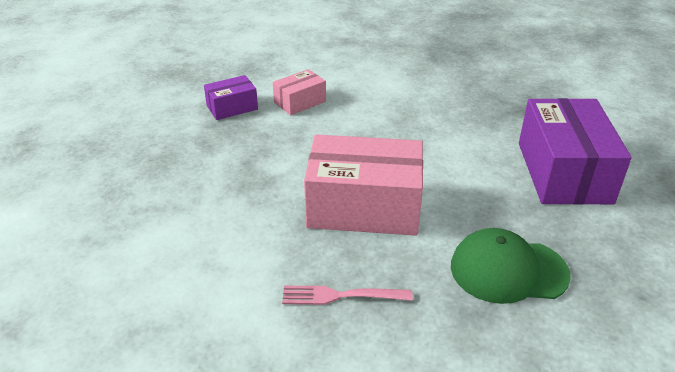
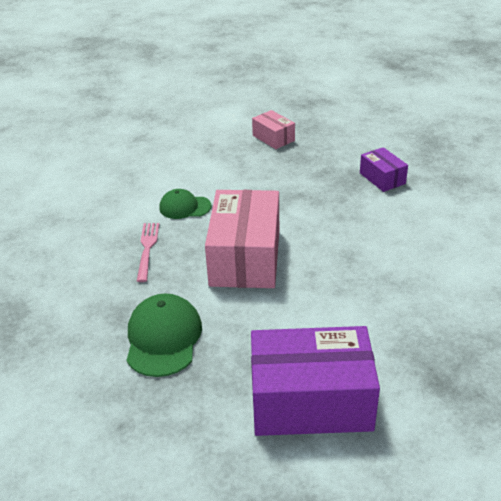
camera: 90 degrees right, 0 degrees up
(249, 261) = (185, 207): none -> green cap
(300, 102) = (403, 214): pink box -> pink box (273, 138)

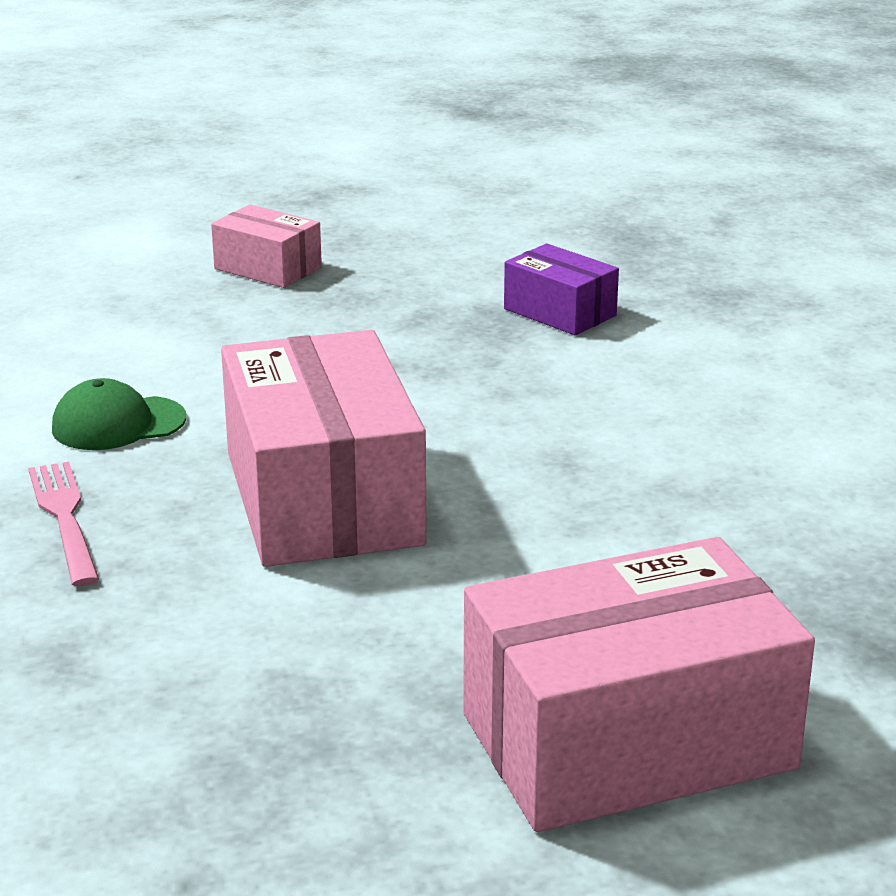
camera: 20 degrees left, 10 degrees down
(163, 338) = (202, 687): green cap -> none
(311, 401) = (627, 741): purple box -> pink box

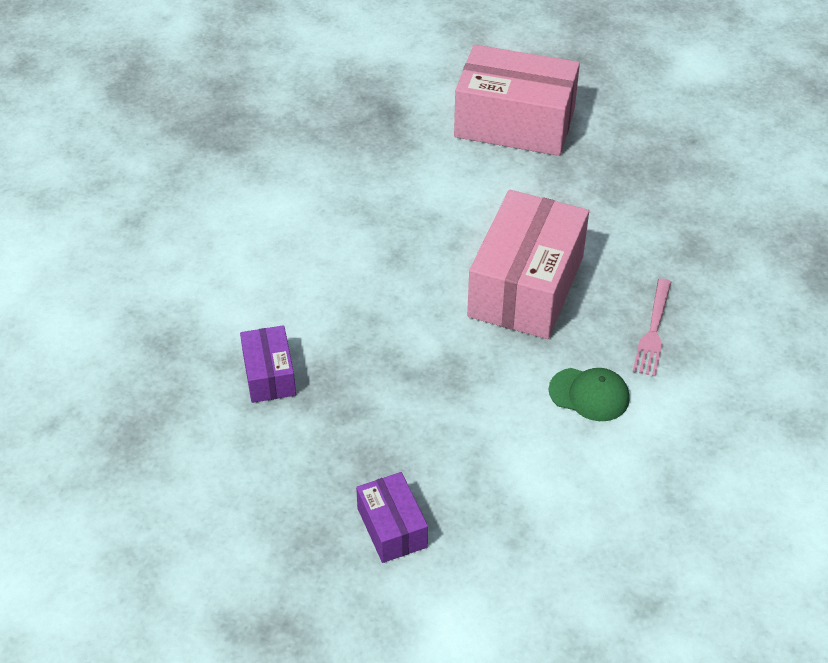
camera: 145 degrees left, 20 degrees up
(268, 268) = (392, 527): pink box -> purple box

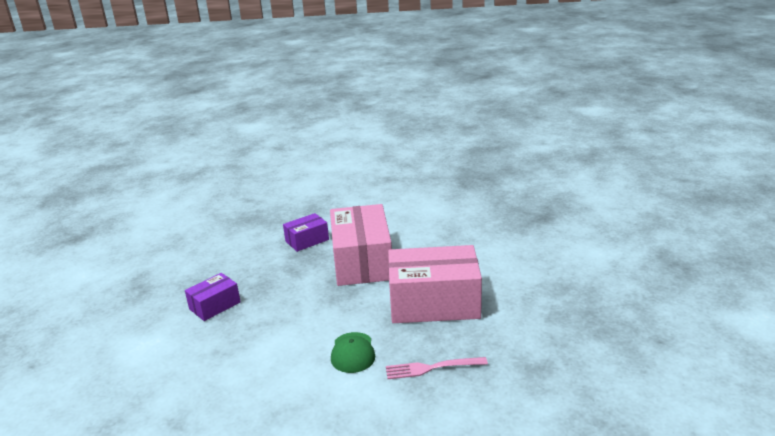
camera: 70 degrees right, 20 degrees down
(514, 123) = (584, 260): pink box -> pink box (362, 261)

